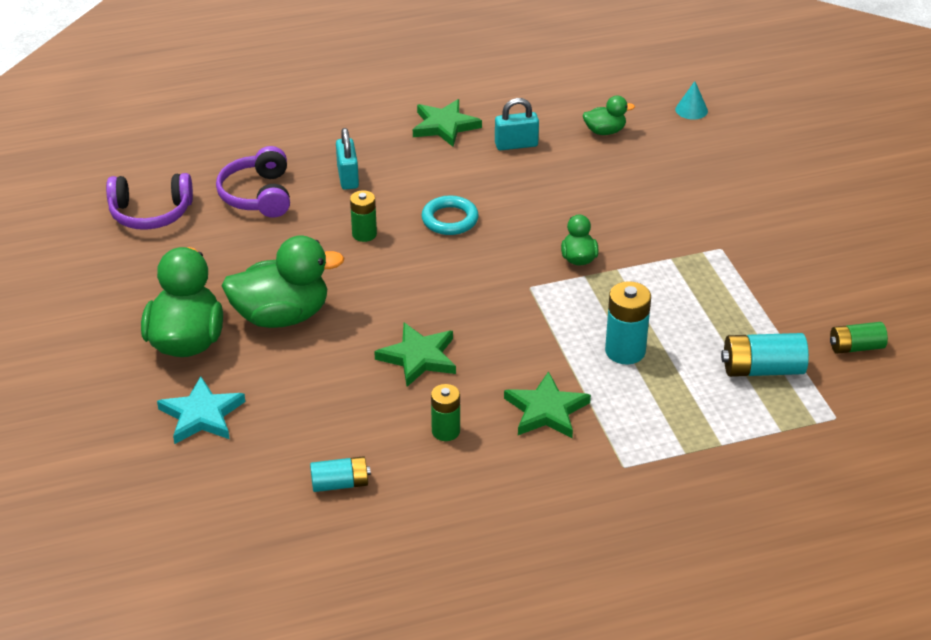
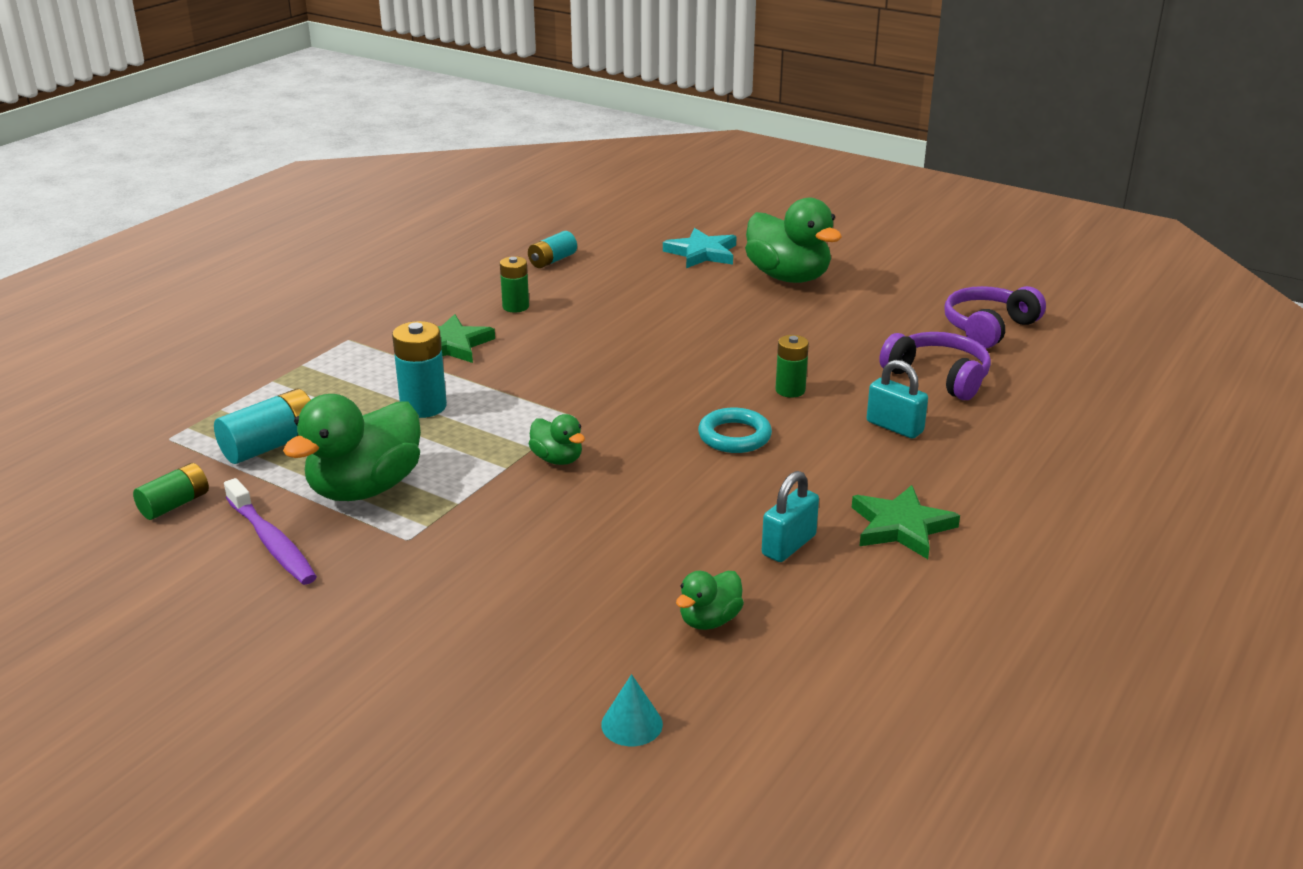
camera: 140 degrees right, 10 degrees down
(282, 316) = (750, 314): green duck -> green duck (365, 488)
(418, 357) = (600, 334): green star -> none
(805, 286) = (272, 542): none -> purple toothbrush

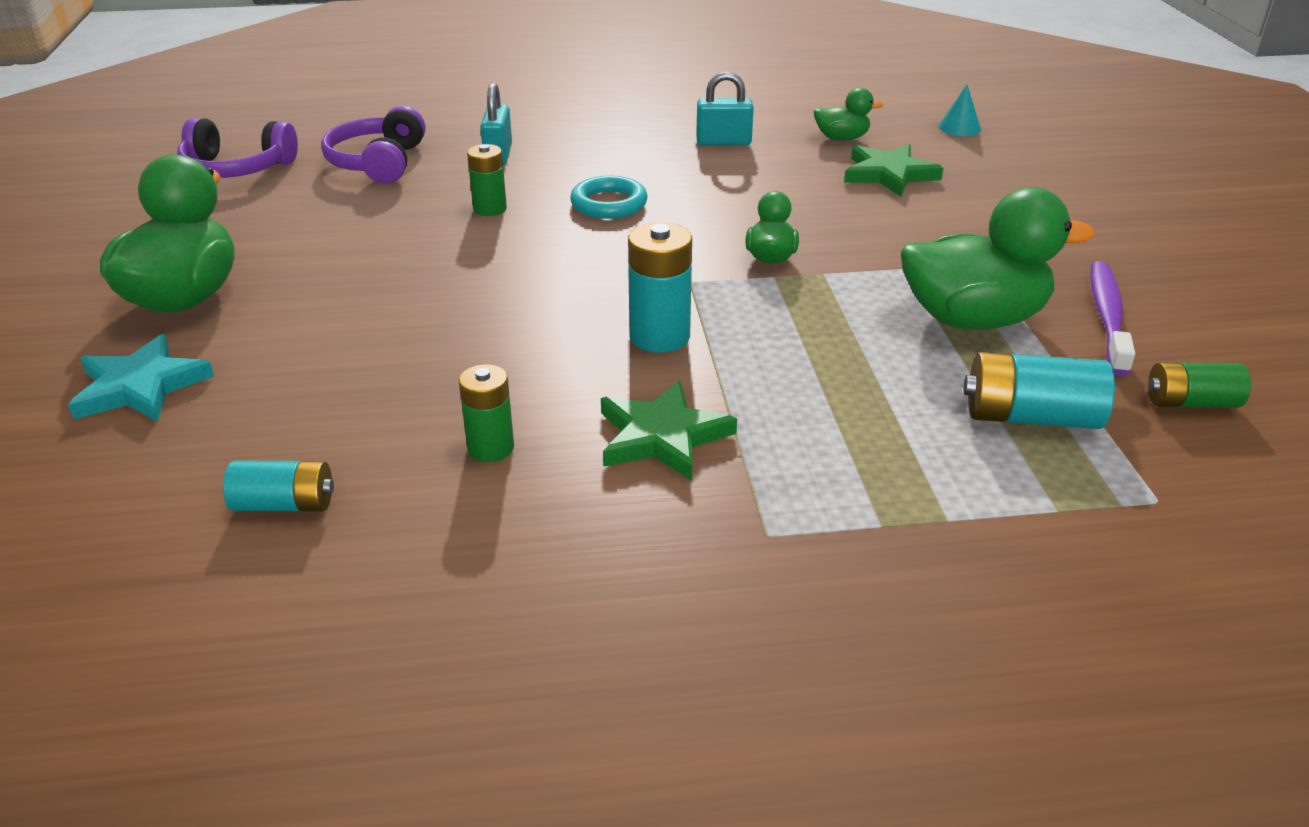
camera: 130 degrees left, 5 degrees up
(423, 406) = (811, 370): turquoise battery -> turquoise battery (659, 337)
(901, 526) = (640, 120): green star -> green star (889, 174)

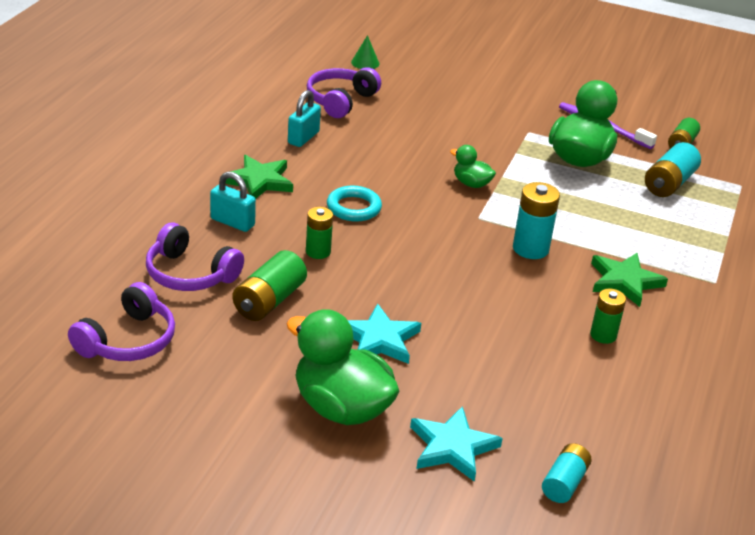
camera: 65 degrees left, 0 degrees up
(284, 504) = (615, 415): turquoise battery -> turquoise battery (564, 483)
(339, 286) = (379, 339): none -> turquoise star
(364, 210) = (269, 301): none -> green battery
(842, 138) = (341, 101): green duck -> purple headphones
(889, 174) = (404, 109): green star -> green star (259, 181)
(959, 128) = (365, 63): turquoise cone -> green cone

